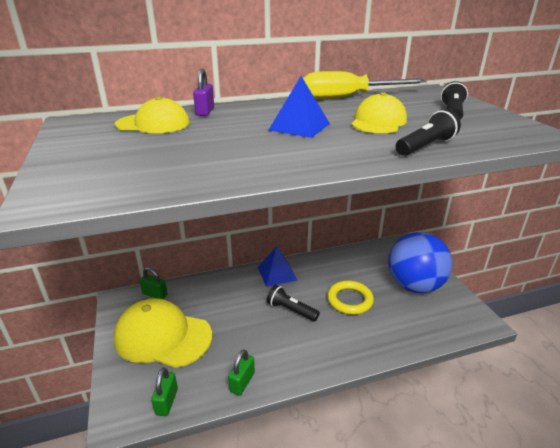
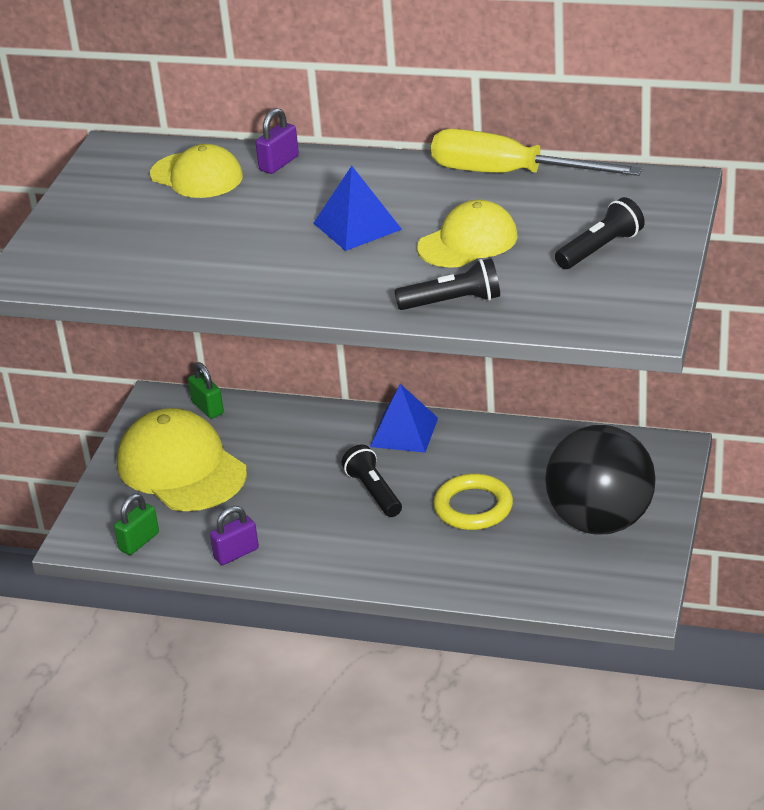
camera: 35 degrees right, 5 degrees up
(242, 382) = (236, 553): green padlock -> purple padlock
(414, 286) = (600, 521): blue ball -> black ball

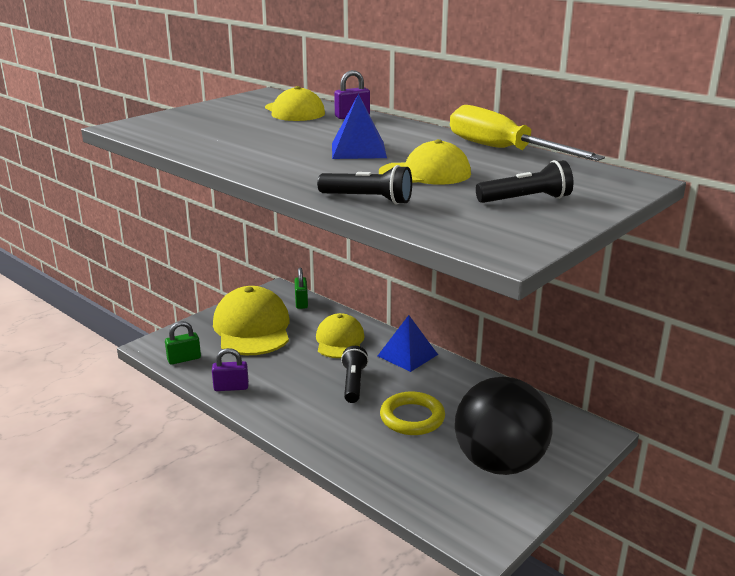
camera: 25 degrees right, 10 degrees down
(307, 443) = (339, 341): none -> yellow cap

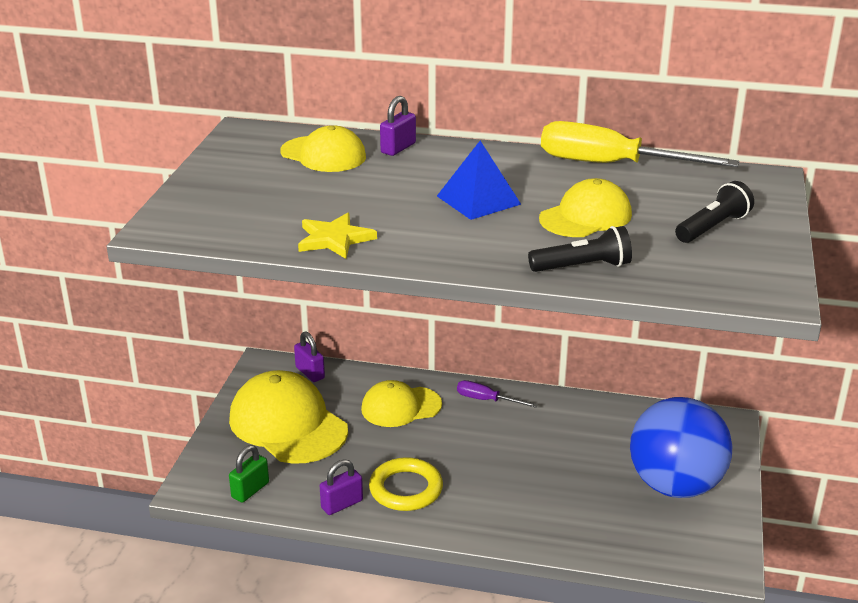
camera: 30 degrees left, 5 degrees up
(218, 150) = (334, 239): none -> yellow star
(301, 302) = (310, 373): green padlock -> purple padlock
(339, 341) = (401, 407): yellow cap -> yellow cap turned 75 degrees counterclockwise
(353, 383) = (465, 452): black flashlight -> none
(407, 355) = (486, 400): blue pyramid -> purple screwdriver
(412, 418) = (557, 469): yellow ring -> yellow ring (406, 489)
(499, 463) = (675, 485): black ball -> blue ball

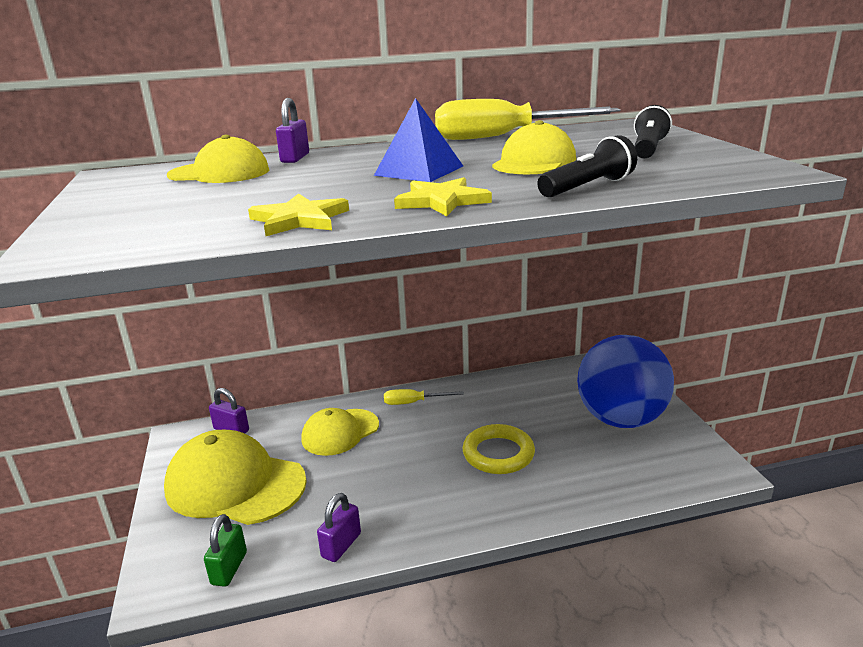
camera: 25 degrees left, 5 degrees down
(406, 489) = (396, 505): yellow ring -> yellow ring (498, 453)
(453, 248) = (442, 201): none -> yellow star
(486, 400) = (413, 402): purple screwdriver -> yellow screwdriver

